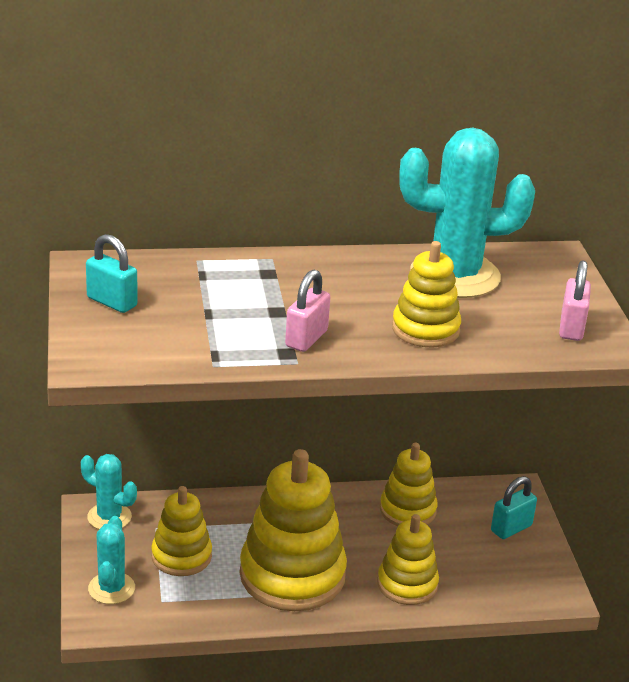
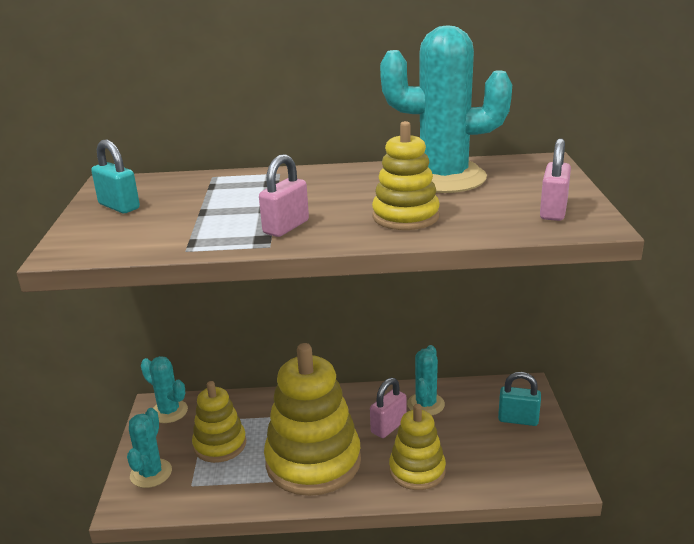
camera: 10 degrees right, 5 degrees down
(369, 536) = (388, 426): none -> pink padlock
(407, 510) = (425, 404): yellow stacking toy -> turquoise cactus
(511, 528) = (518, 419): turquoise padlock -> turquoise padlock turned 45 degrees clockwise

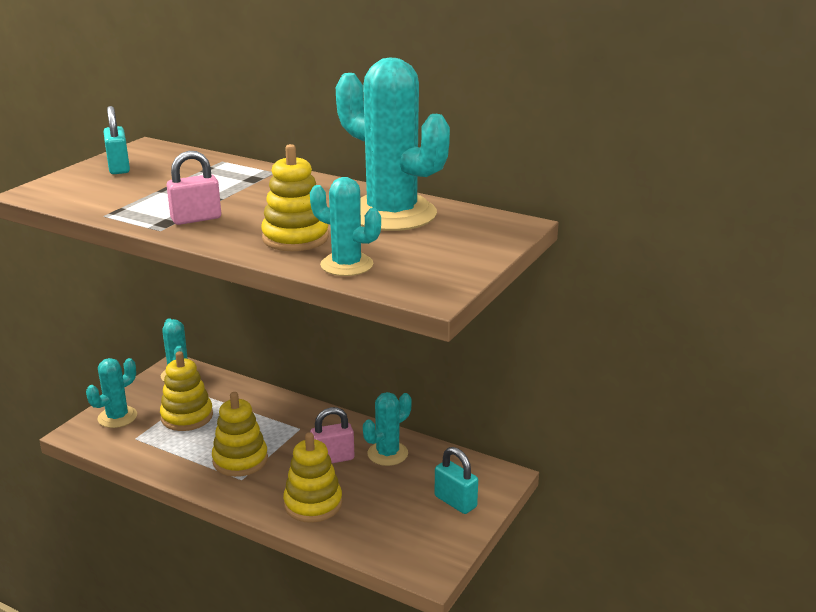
camera: 30 degrees right, 0 degrees up
(313, 462) = (240, 460): yellow stacking toy -> yellow stacking toy, size x0.57
(489, 224) = (346, 265): none -> turquoise cactus
(553, 211) = (421, 271): pink padlock -> none

